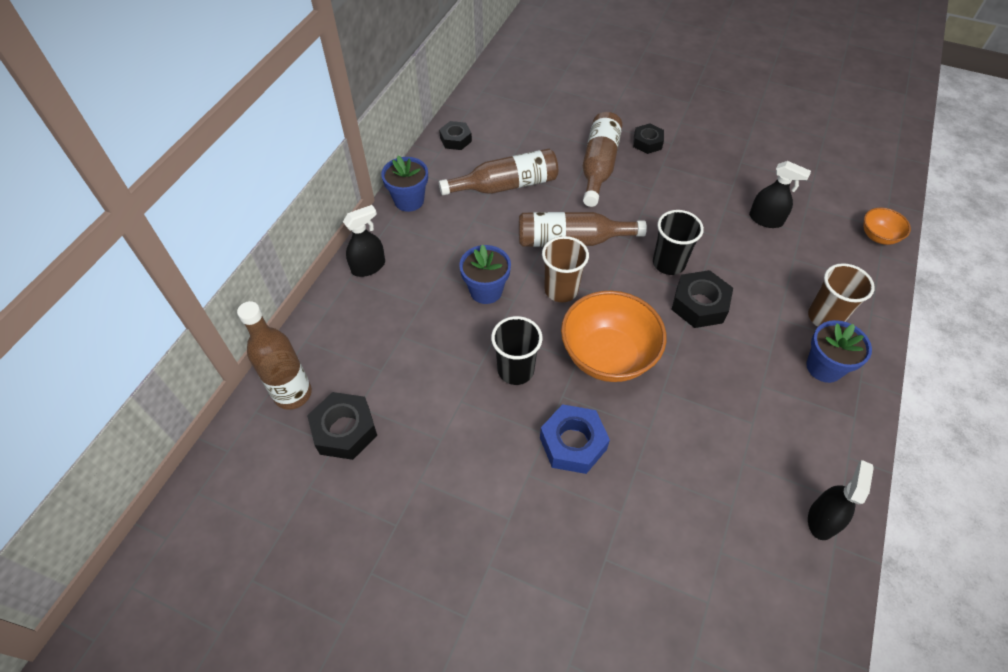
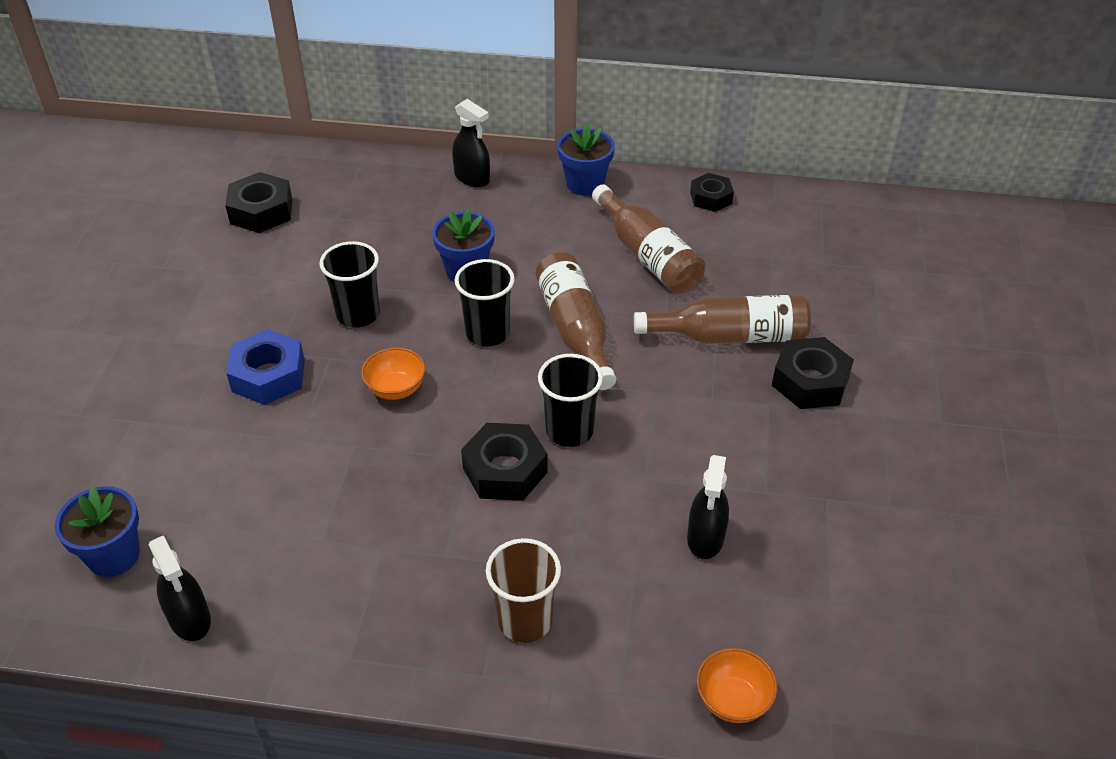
camera: 75 degrees right, 10 degrees down
(293, 394) = (297, 170): brown bottle -> none
(561, 290) = (487, 333): brown cup -> black cup
(607, 356) = (396, 389): orange bowl -> orange bowl, size x0.50
(647, 143) = (810, 382): black nut -> black nut, size x1.53
(822, 519) = (190, 619): black spray bottle -> black spray bottle turned 45 degrees clockwise
(824, 367) = (430, 620): blue flower pot -> blue flower pot (114, 555)

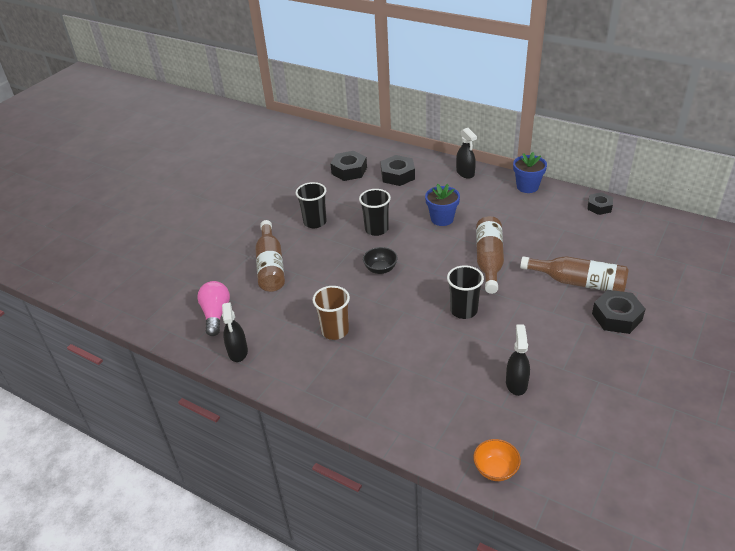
camera: 25 degrees right, 5 degrees down
(114, 555) = (216, 314): blue flower pot -> pink light bulb
(268, 376) = (320, 249): blue nut -> none
(396, 389) = (380, 269): orange bowl -> black bowl
(487, 333) = (440, 252): black cup -> black cup (315, 222)
(505, 470) = (420, 322): black nut -> black nut (398, 175)
(525, 620) = (399, 397): brown cup -> brown cup (335, 331)
(648, 256) = (548, 230): brown bottle -> brown bottle (270, 266)
(705, 538) = (516, 383): black spray bottle -> black spray bottle turned 150 degrees clockwise

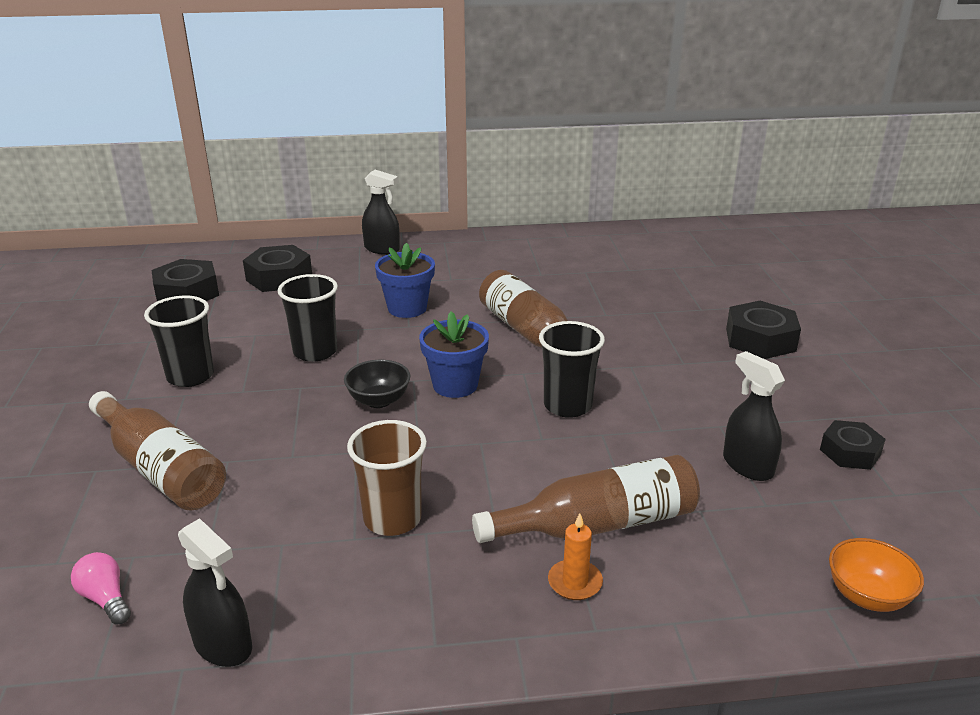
camera: 40 degrees left, 10 degrees down
(216, 314) = (106, 599): pink light bulb -> pink light bulb, size x0.59
(378, 395) = (575, 582): none -> orange candle
(527, 187) = (485, 242): blue flower pot -> blue flower pot (455, 385)
(578, 282) = (671, 320): brown bottle -> brown bottle (598, 524)
(599, 207) = (597, 238): black nut -> black nut (850, 452)

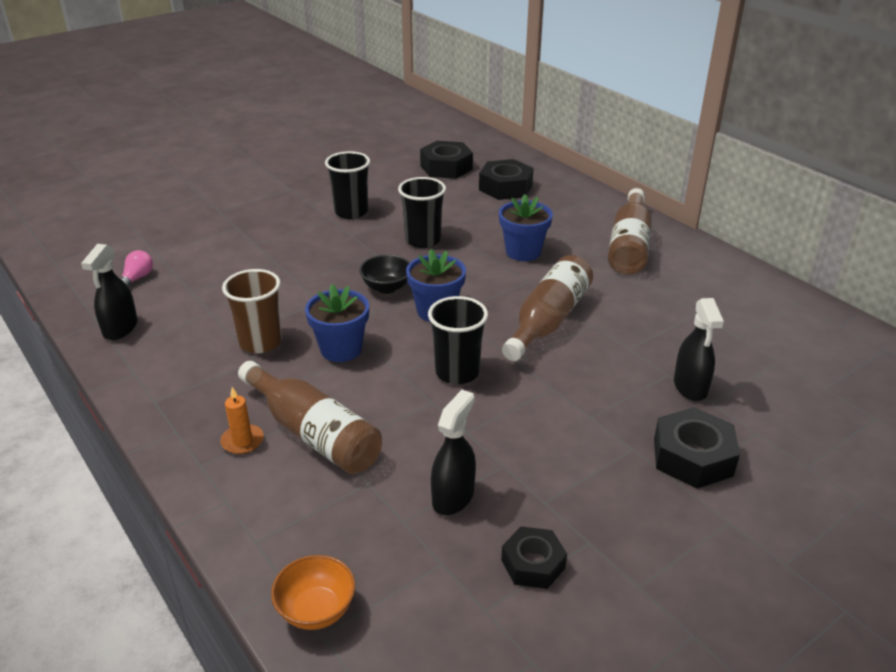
camera: 60 degrees right, 5 degrees up
(160, 469) = (252, 245): brown bottle -> brown bottle (629, 246)
(382, 249) = (602, 207): black spray bottle -> black spray bottle (690, 387)
(463, 463) = (341, 349): none -> blue flower pot

